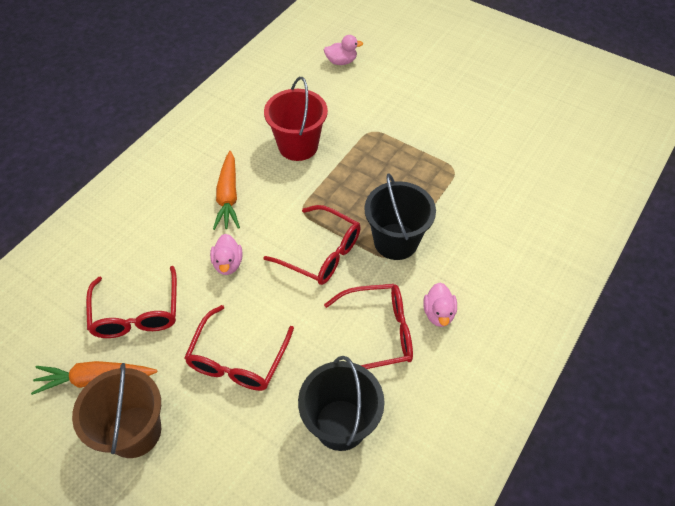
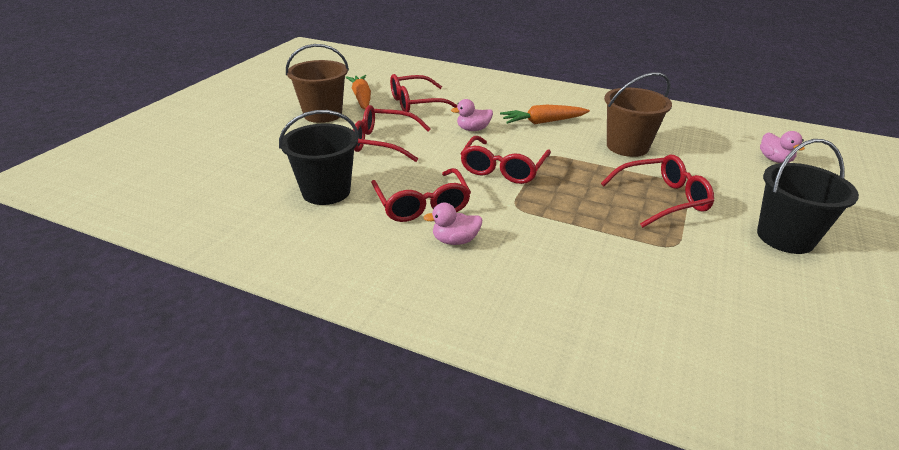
camera: 80 degrees right, 20 degrees down
(298, 146) = (627, 146): red bucket -> brown bucket
(391, 153) = (662, 199): none -> red glasses
(396, 241) = (538, 209): black bucket -> black bucket (785, 237)

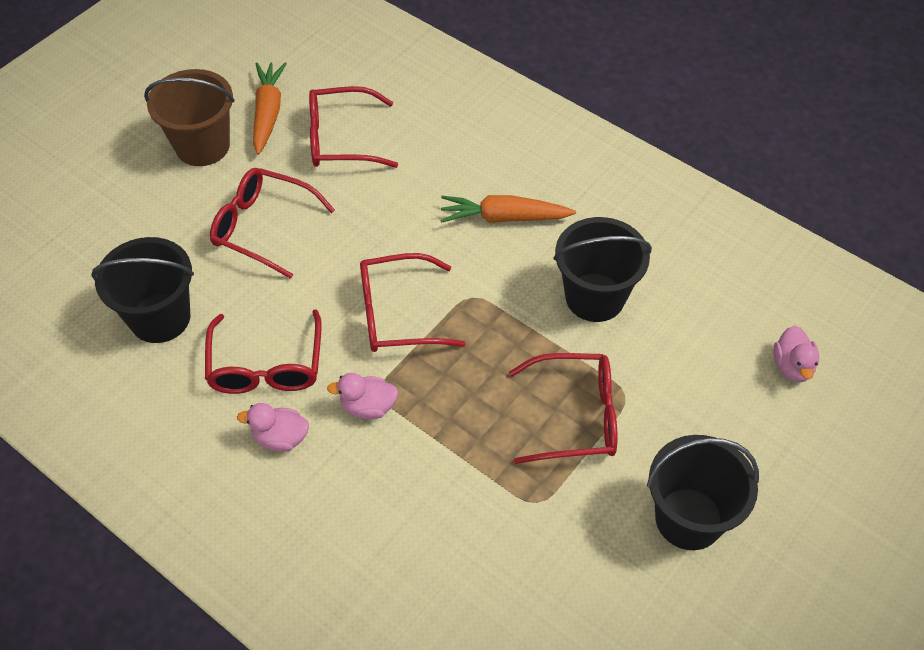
camera: 15 degrees right, 20 degrees up
(473, 129) = (396, 218): pink duck -> pink duck (368, 407)
(503, 169) = (398, 314): red glasses -> red glasses turned 45 degrees clockwise
(627, 146) = (595, 297): brown bucket -> black bucket

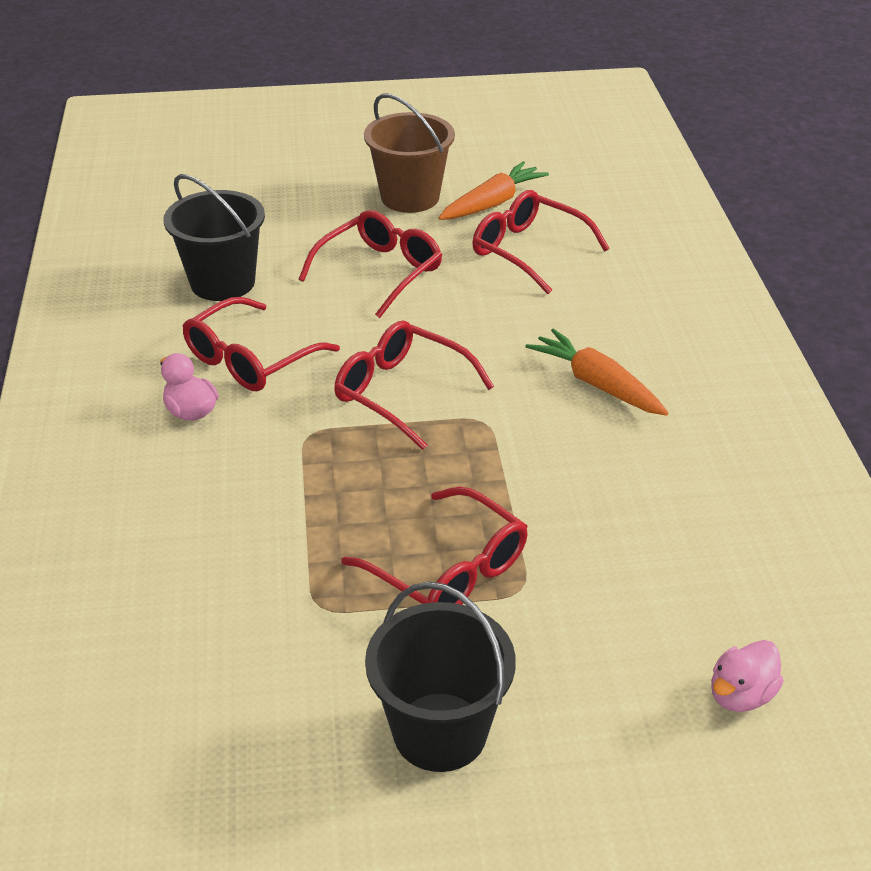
camera: 45 degrees right, 15 degrees down
(263, 227) = (380, 272): red glasses -> red glasses turned 60 degrees clockwise
(368, 407) = (284, 438): pink duck -> none
(595, 297) = (600, 495): black bucket -> none

